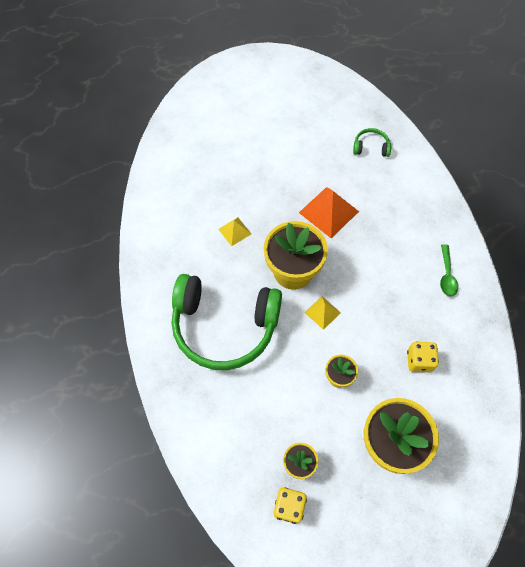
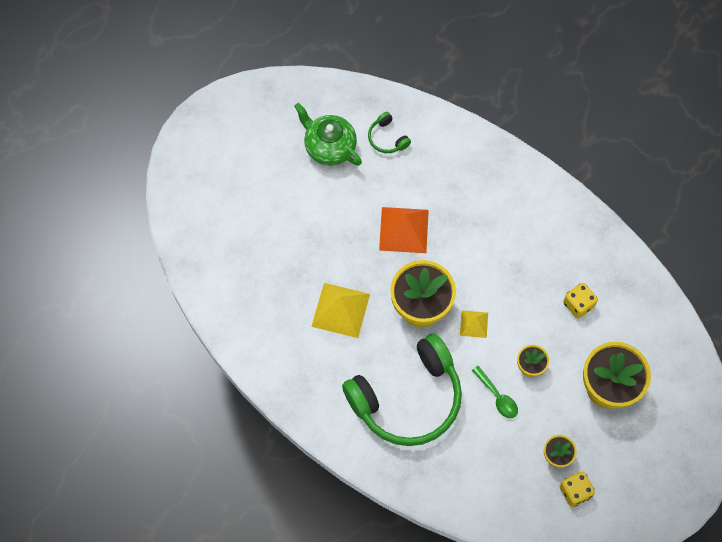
camera: 40 degrees left, 5 degrees up
(234, 231) = (341, 310): yellow pyramid -> yellow pyramid, size x1.80
(325, 126) = (329, 147): none -> green teapot
(371, 147) = (387, 138): green headphones -> green headphones turned 90 degrees counterclockwise
(446, 275) = (543, 214): green spoon -> green spoon (497, 397)

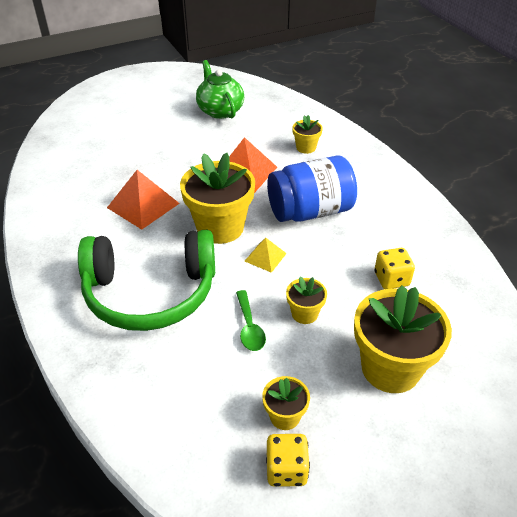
camera: 25 degrees right, 25 degrees down
(341, 310) = (143, 205): yellow pyramid -> orange pyramid
(387, 138) = (272, 118): green headphones -> none
(441, 171) = (306, 148): none -> yellow flower pot
(484, 256) = (310, 211): none -> blue jar

